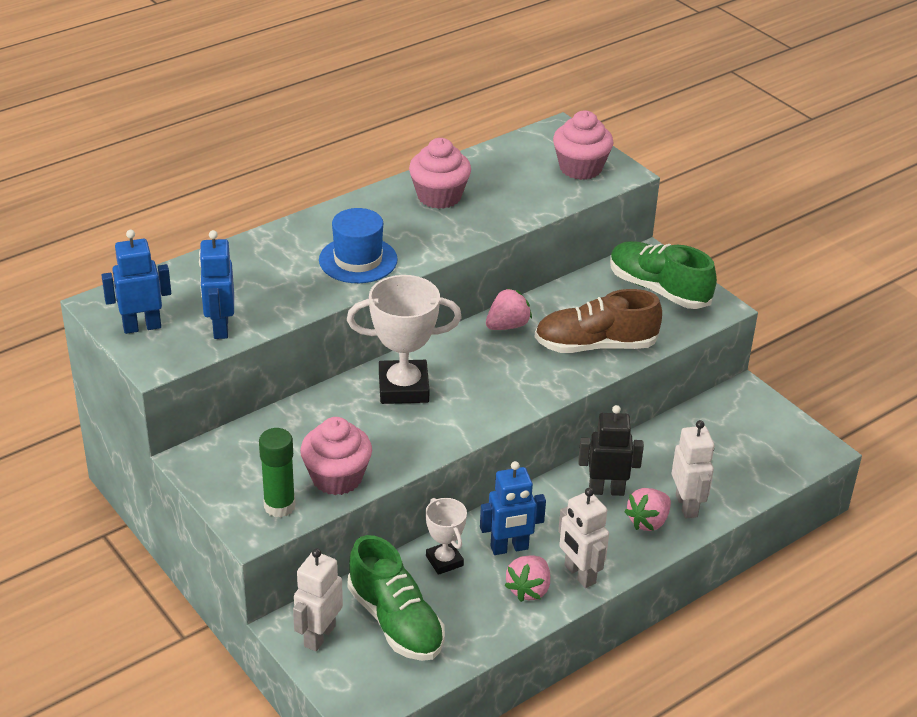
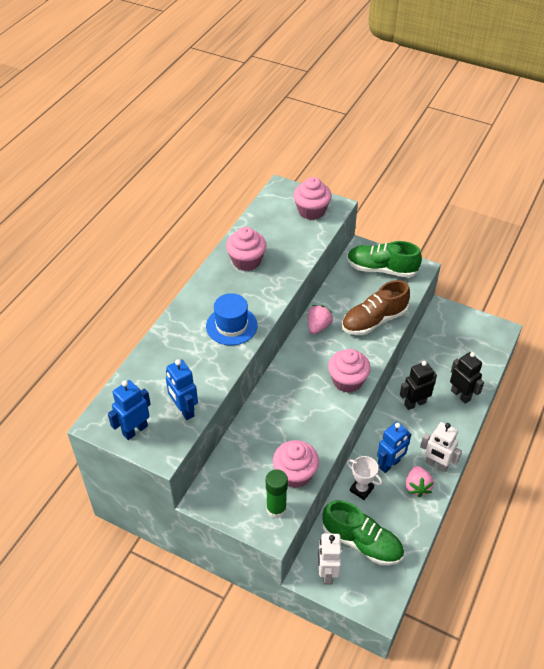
camera: 25 degrees left, 10 degrees up
(403, 388) = (290, 394): white trophy -> none
(497, 401) = (347, 381): none -> pink cupcake
(648, 521) = (448, 414): pink strawberry -> none
(687, 505) = (461, 395): white robot -> black robot

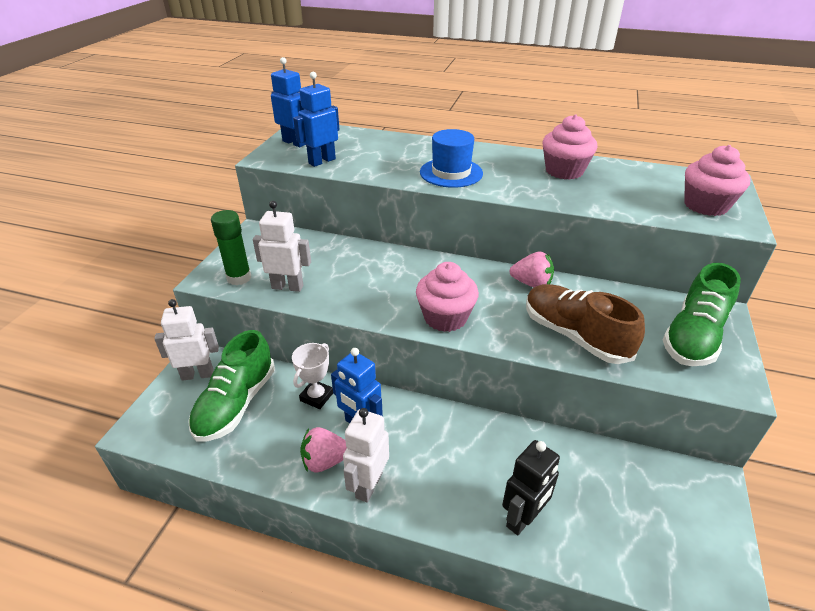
camera: 80 degrees right, 10 degrees down
(295, 474) = (287, 286): pink cupcake -> white robot
(381, 269) = (693, 337): green shoe -> green shoe turned 150 degrees counterclockwise
(414, 403) = (481, 449): black robot -> none

